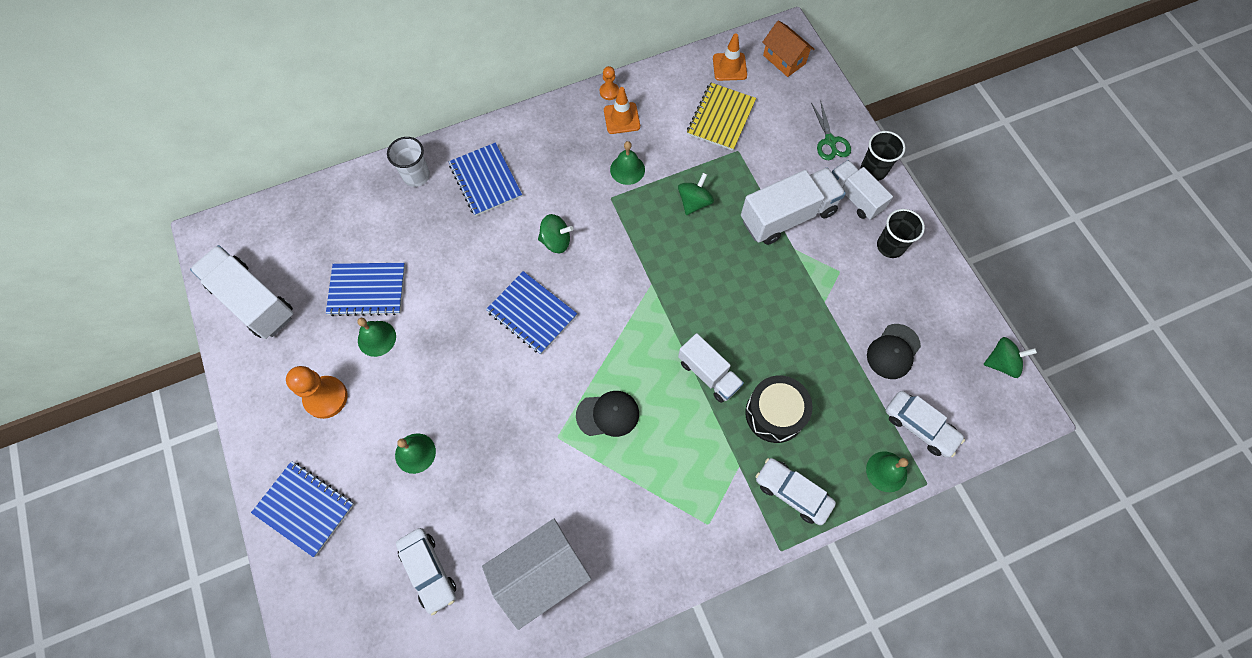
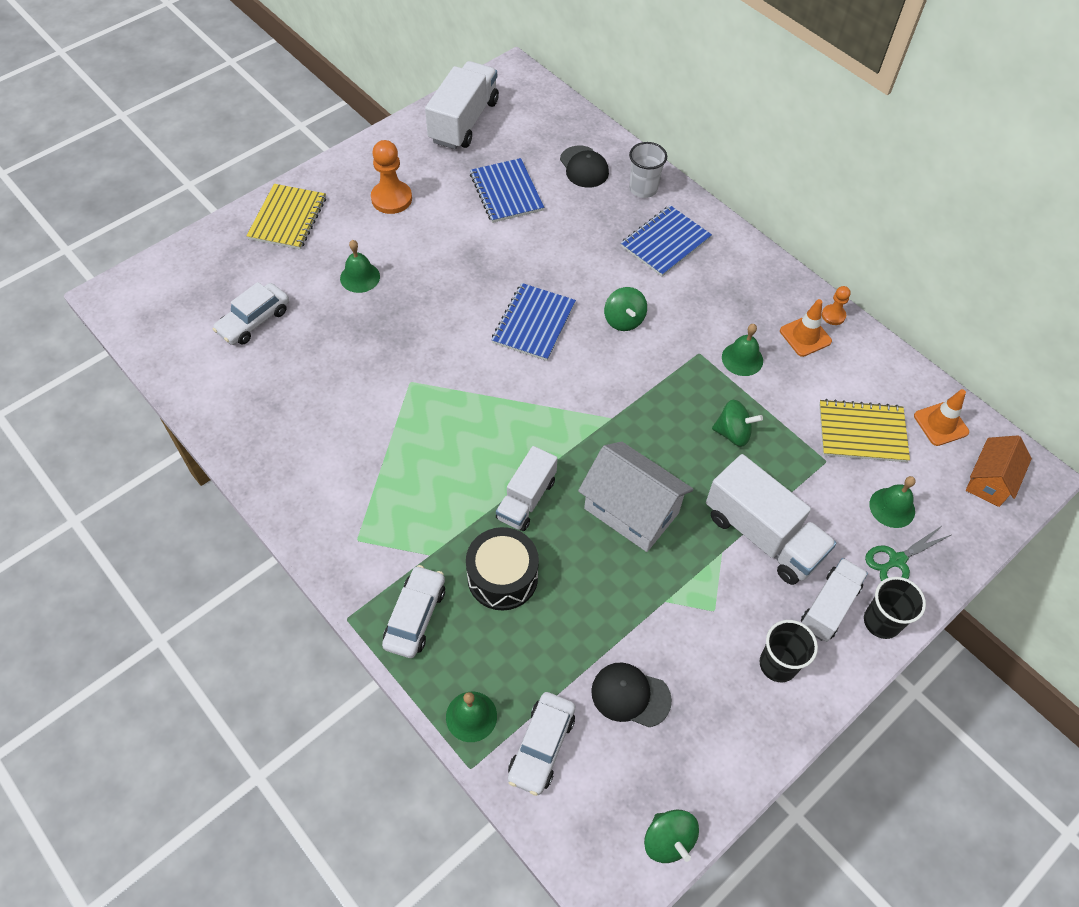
camera: 70 degrees right, 10 degrees down
(304, 508) = (288, 218): blue notebook -> yellow notebook
(376, 338) = (461, 214): green bell -> green bell (892, 507)
(541, 575) = (270, 407): white house -> white house (631, 511)
(608, 414) = (448, 418): black cap -> black cap (584, 167)

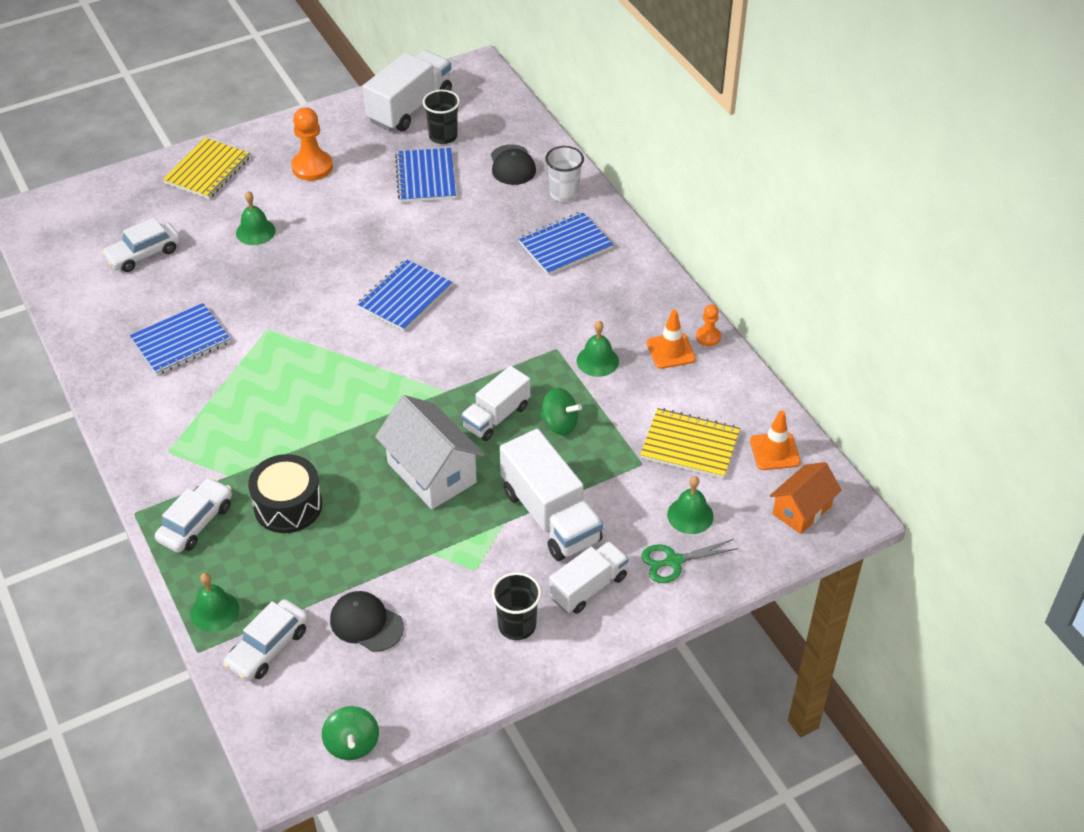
camera: 15 degrees right, 10 degrees down
(327, 412) = (181, 341): none -> blue notebook
(526, 499) = (336, 445): white truck -> white truck (496, 417)
(624, 320) = (494, 308): green spinning top -> none
(881, 622) = (634, 609): black cup -> black cup (443, 136)

